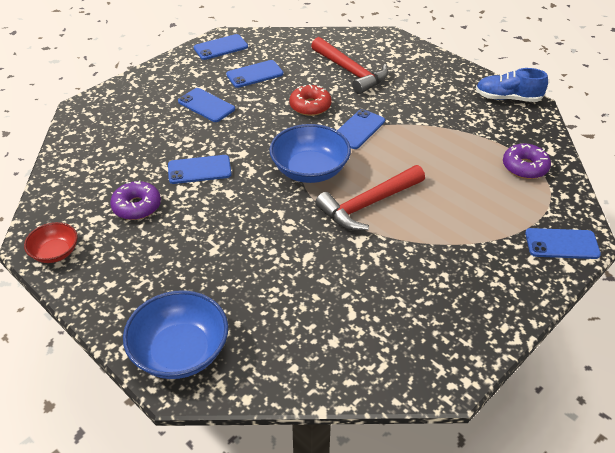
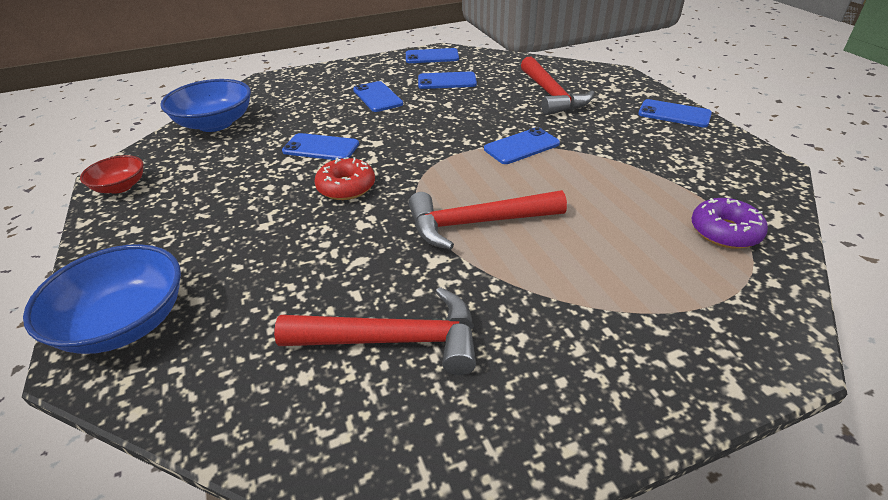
camera: 25 degrees right, 5 degrees down
(137, 206) = (232, 166): purple donut -> none
(310, 106) = (483, 116): red donut -> red donut (346, 187)
(310, 170) = (435, 173): blue bowl -> blue bowl (215, 124)
(371, 302) = (394, 340): none -> red hammer
(507, 98) = (738, 152): blue shoe -> none
(562, 244) = (738, 349): blue phone -> blue phone (674, 114)

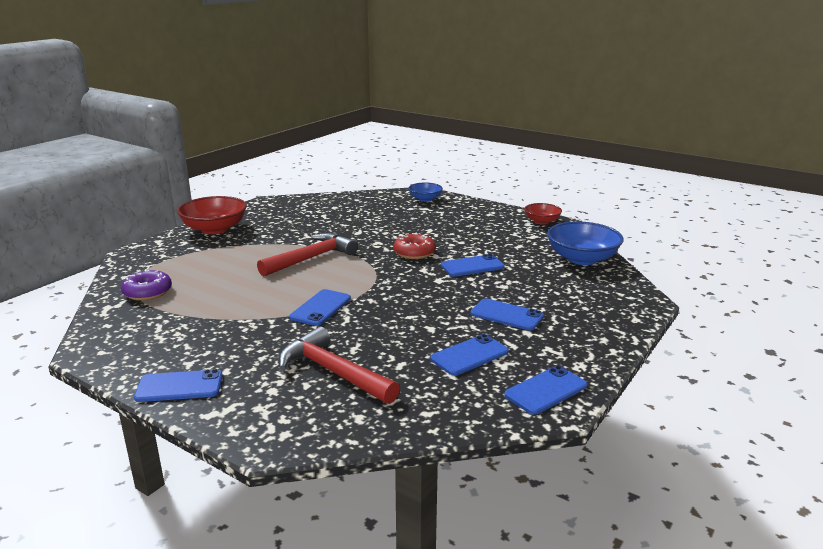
camera: 145 degrees right, 15 degrees down
(125, 323) = (425, 199): blue bowl -> blue bowl, size x0.57
(394, 340) = (310, 219): red hammer -> none
(602, 389) = (215, 229): none -> red bowl

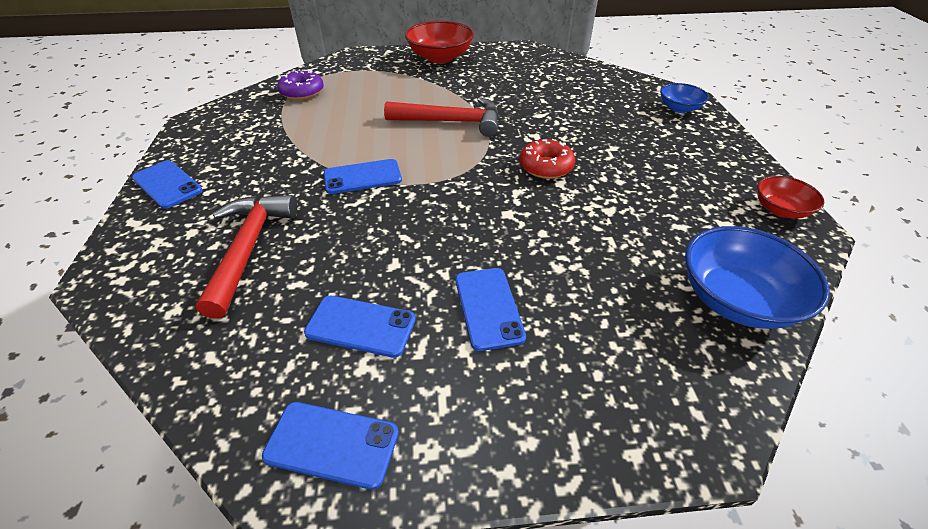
camera: 50 degrees right, 20 degrees up
(472, 266) = (573, 219): blue phone -> none

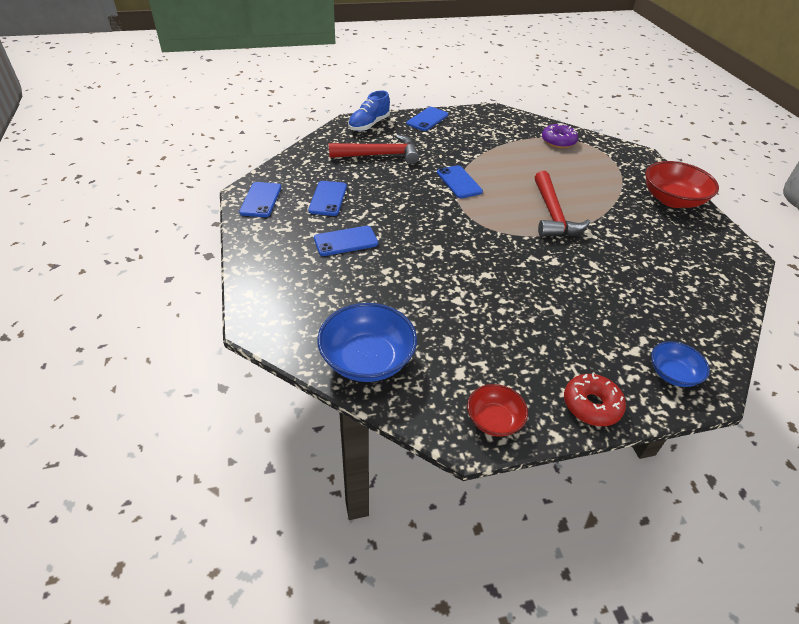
camera: 80 degrees right, 0 degrees up
(133, 254) = (369, 125): none -> blue shoe
(546, 166) = (506, 267): red donut -> red donut (591, 405)

